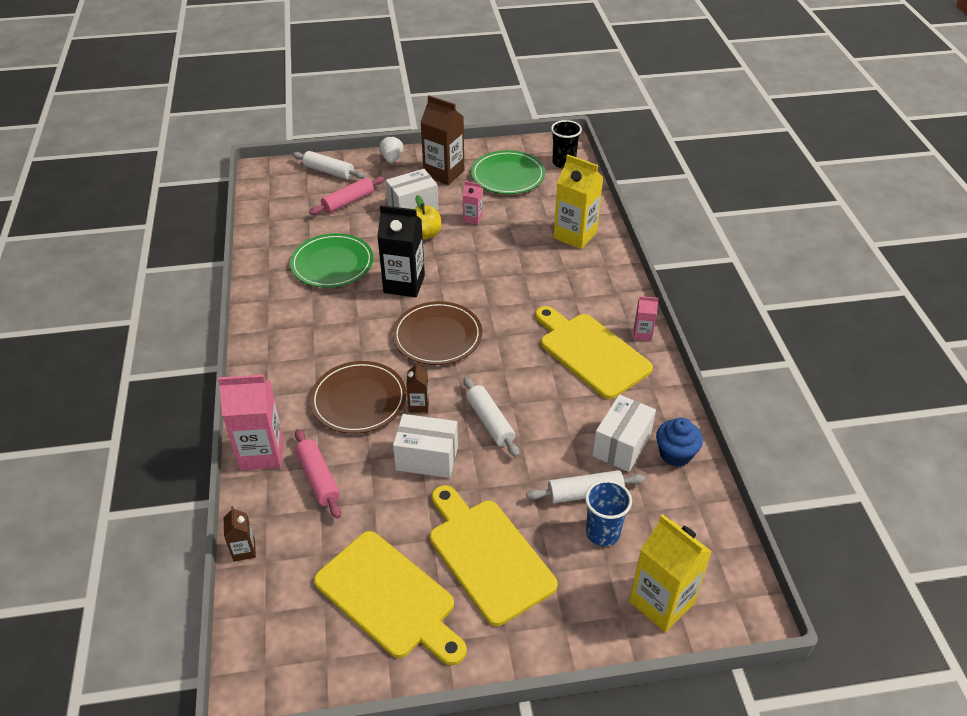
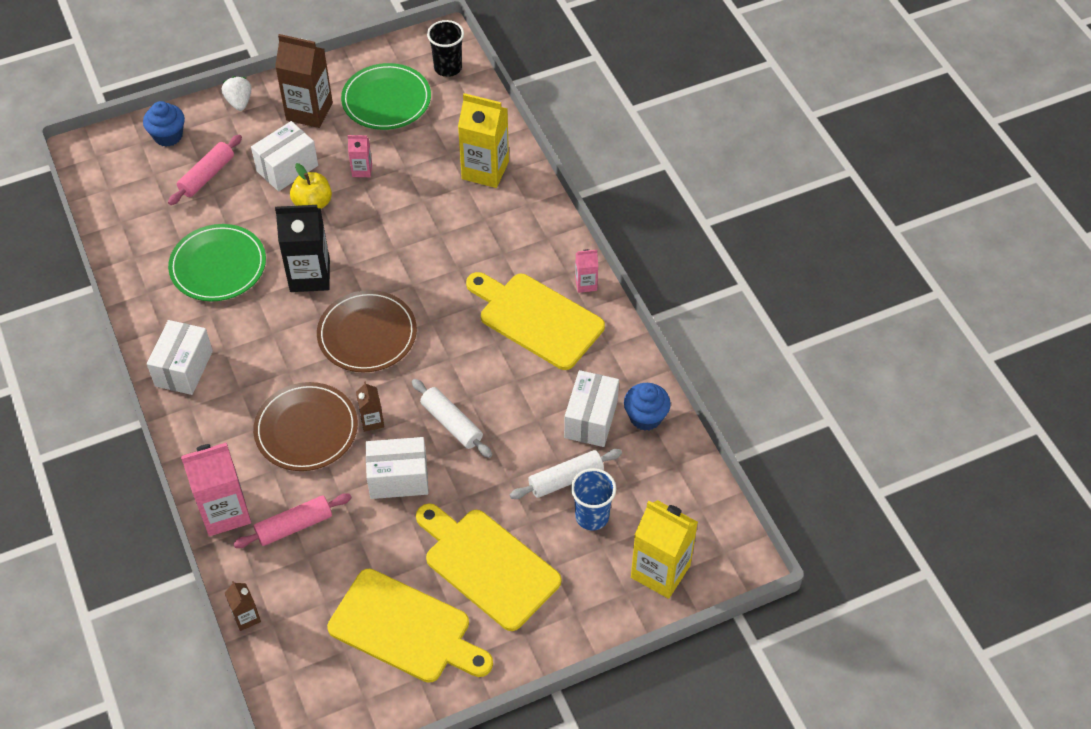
camera: 15 degrees left, 10 degrees up
(274, 332) = (184, 368): none -> white box
(318, 478) = (294, 526): pink rolling pin -> pink rolling pin turned 75 degrees counterclockwise
(329, 171) = (168, 136): white rolling pin -> blue cupcake

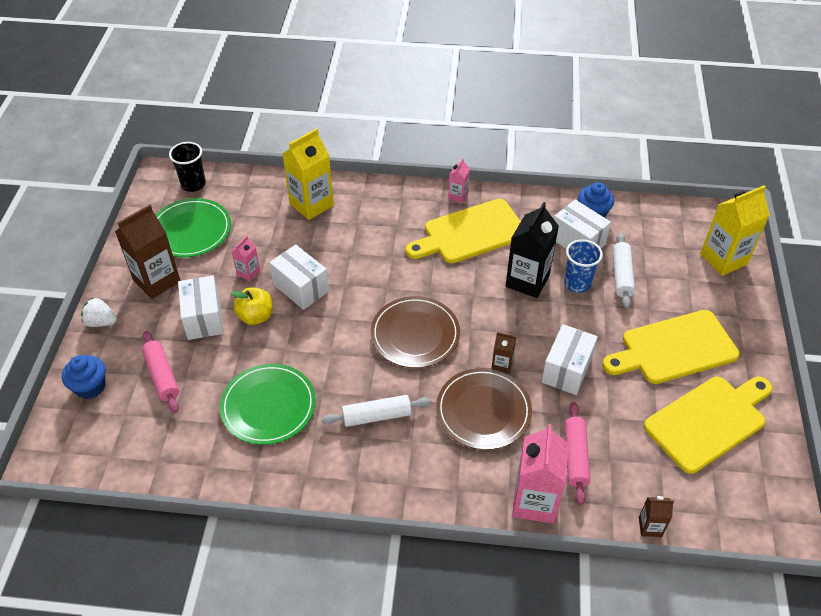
camera: 60 degrees left, 5 degrees down
(184, 368) = (362, 474): white box -> white box (301, 288)
(310, 276) = (329, 347): black carton -> black carton (527, 281)
(451, 423) = (534, 318): white rolling pin -> white rolling pin (376, 416)
(592, 516) = (660, 275): blue cup -> blue cup (577, 283)

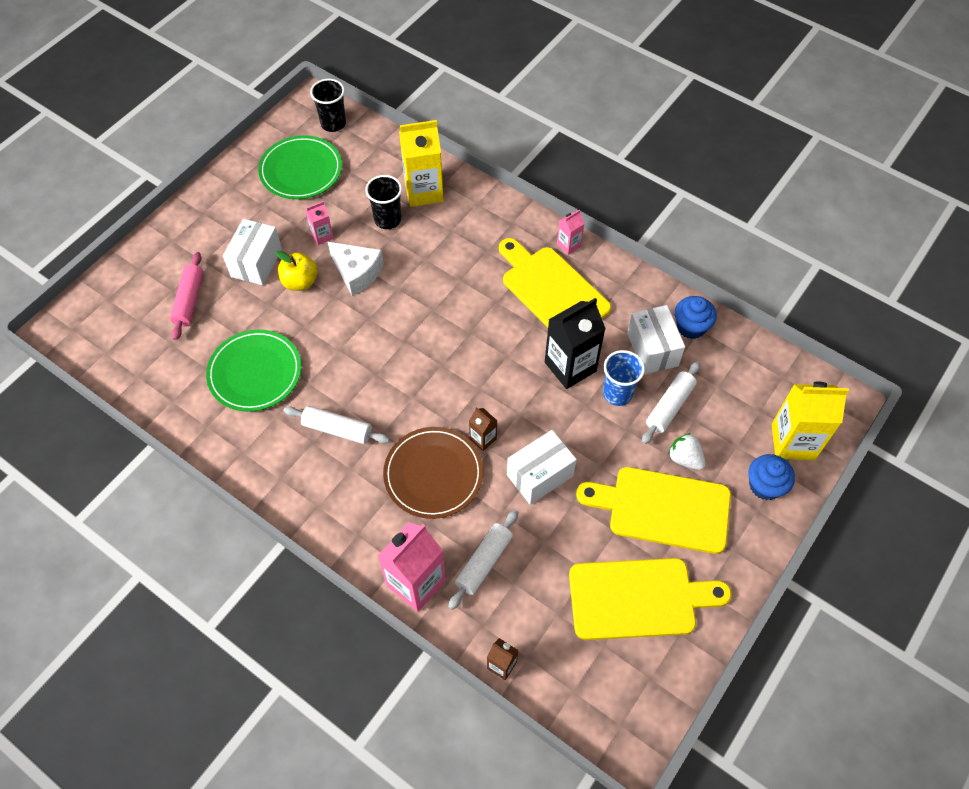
camera: 30 degrees right, 10 degrees up
(90, 387) = (129, 282): blue cupcake -> blue cupcake (765, 486)
(101, 322) = (173, 226): white strawberry -> white strawberry (685, 458)
(157, 281) = (241, 207): brown carton -> none
(296, 237) = (387, 219): none -> black cup
(301, 288) = (357, 273): white box -> white cheese
(415, 334) = (426, 368): brown plate -> none
(470, 233) = (552, 290): yellow cutting board -> yellow cutting board turned 45 degrees clockwise
(575, 457) = (484, 562): pink rolling pin -> white rolling pin

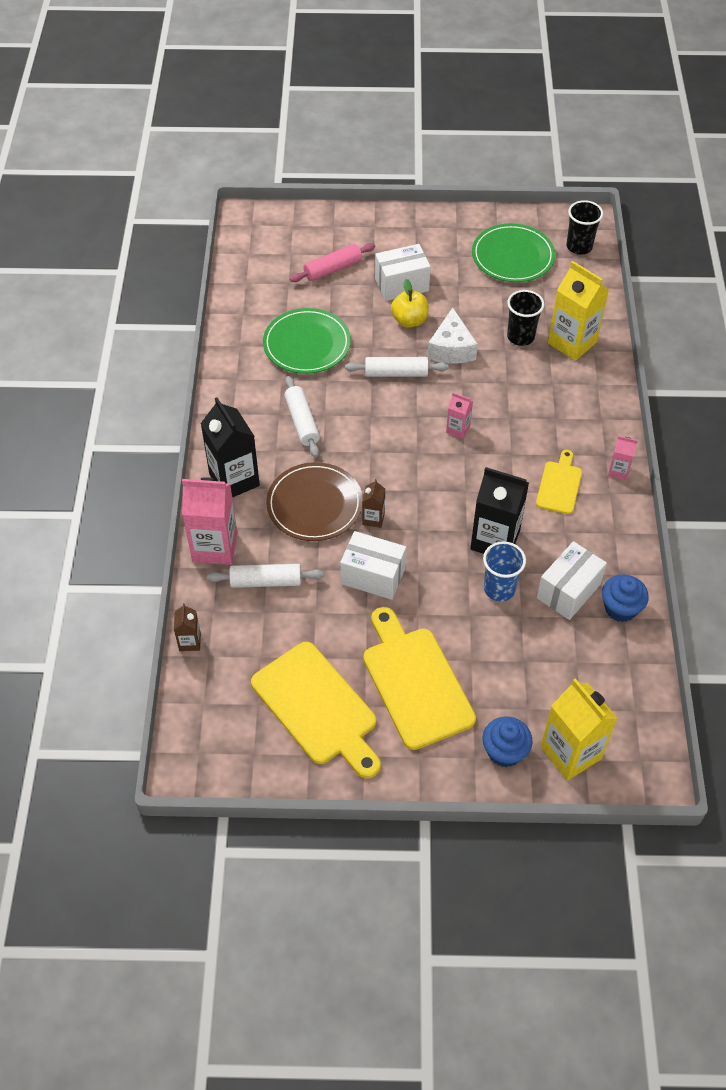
camera: 55 degrees right, 5 degrees down
(322, 236) = (464, 307): pink carton -> pink carton (458, 429)
(355, 522) = (234, 480): none -> black carton
(552, 290) = (559, 485): yellow cutting board -> yellow cutting board, size x0.54
(669, 407) = (521, 635): white rolling pin -> white rolling pin (396, 373)
(685, 458) = (478, 673): white strawberry -> none

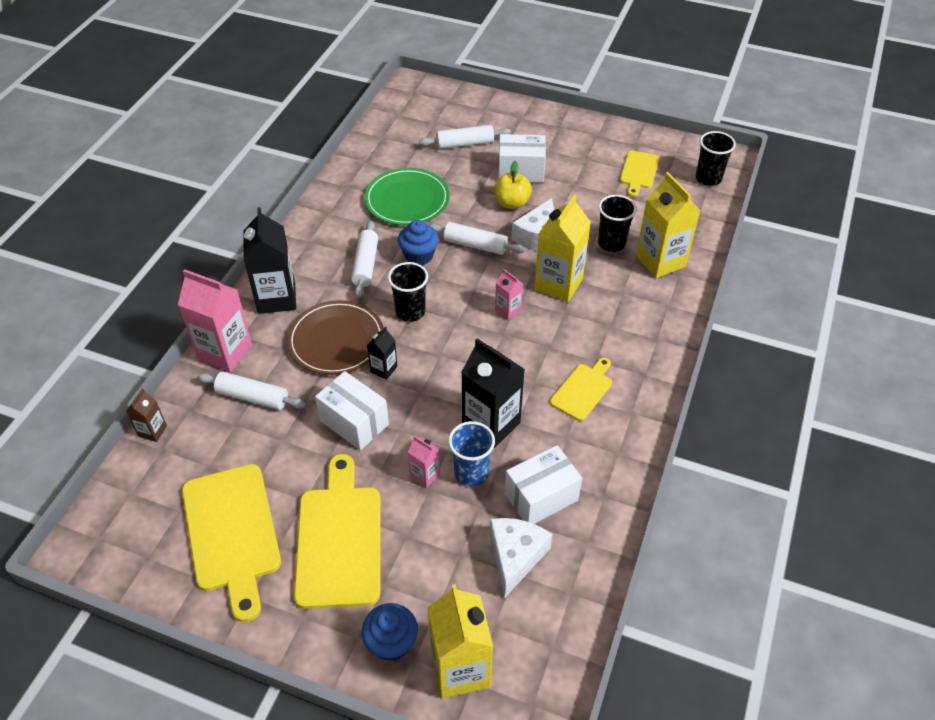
camera: 20 degrees right, 5 degrees down
(333, 269) = (465, 144): pink rolling pin -> white rolling pin
(369, 456) = (410, 312): none -> black cup
(373, 518) = (384, 369): brown carton -> black carton
(491, 391) = (558, 284): none -> yellow carton
(512, 256) = (639, 171): green plate -> yellow cutting board
(571, 648) = (515, 556): none -> white cheese
(618, 471) = (651, 393): pink carton -> pink carton (425, 475)
(620, 608) = (587, 532): blue cupcake -> blue cupcake (419, 255)

